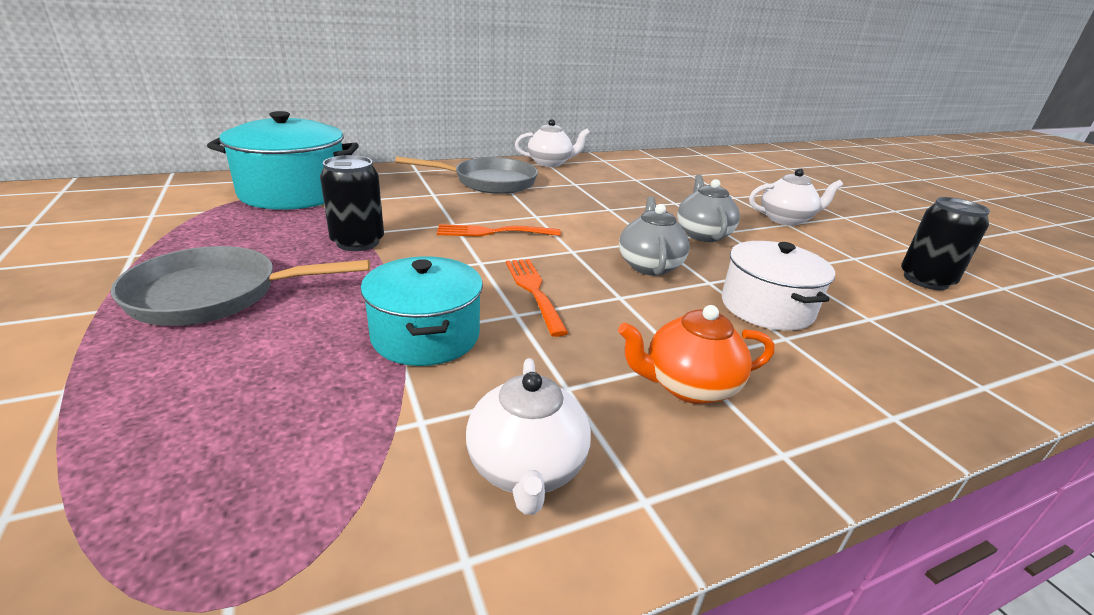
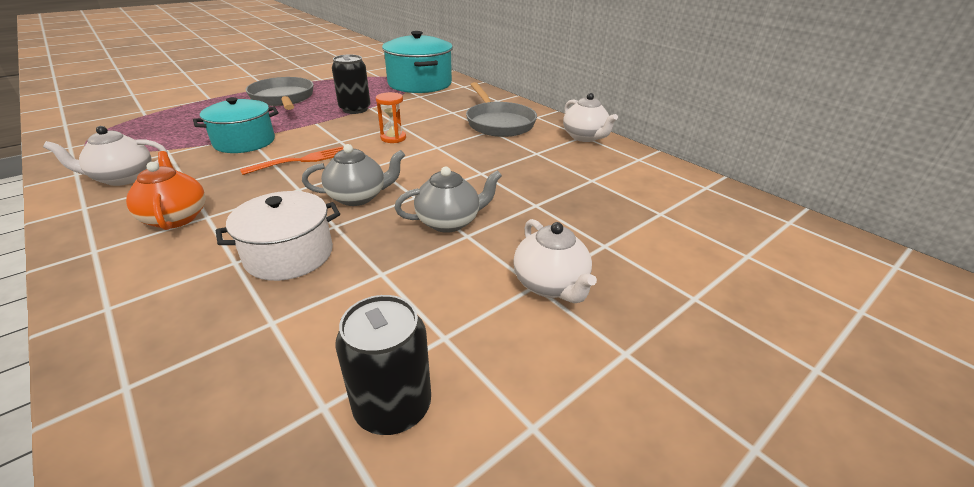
camera: 75 degrees right, 5 degrees up
(494, 232) = (393, 138): orange fork -> orange hourglass

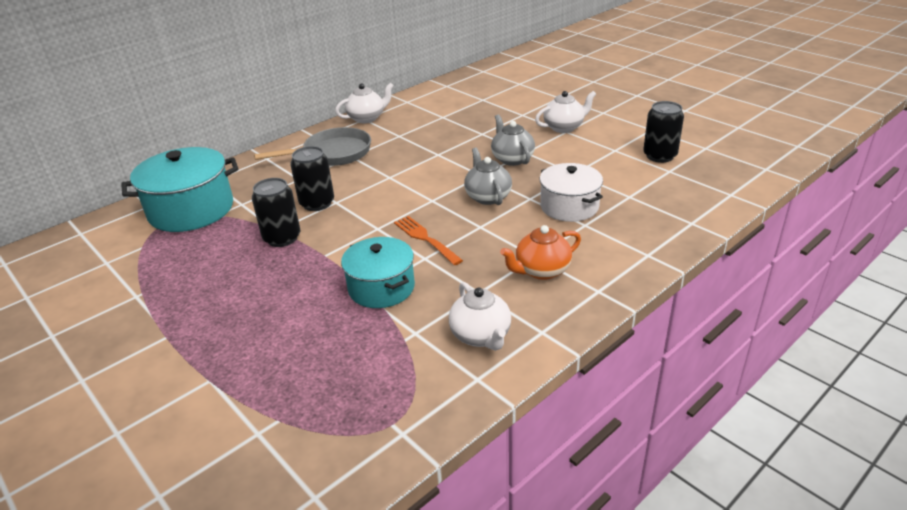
camera: 90 degrees left, 0 degrees up
(283, 99) = (228, 304): grey pan -> none
(393, 138) = (369, 200): orange hourglass -> none
(402, 119) = (317, 203): none -> black can

